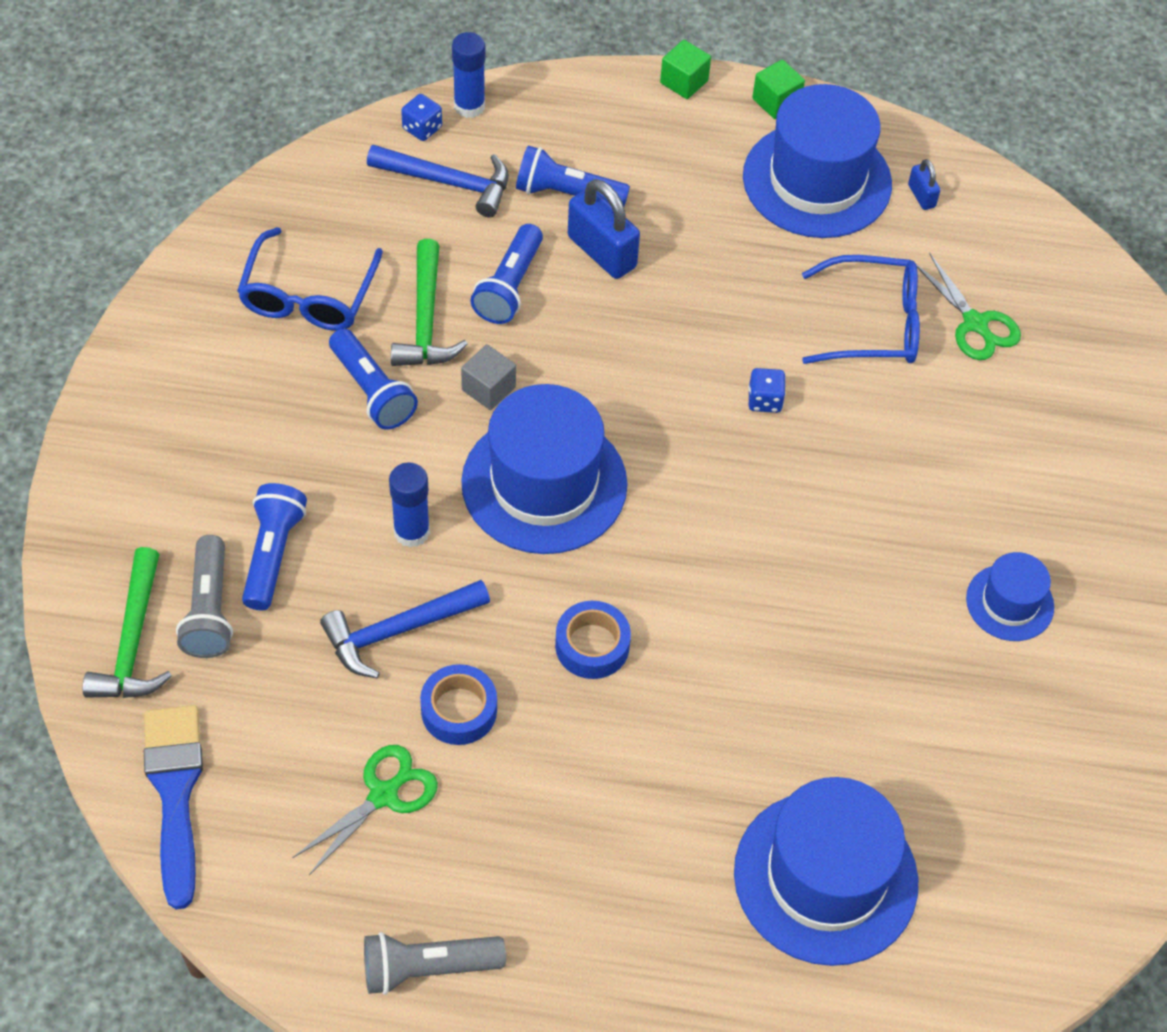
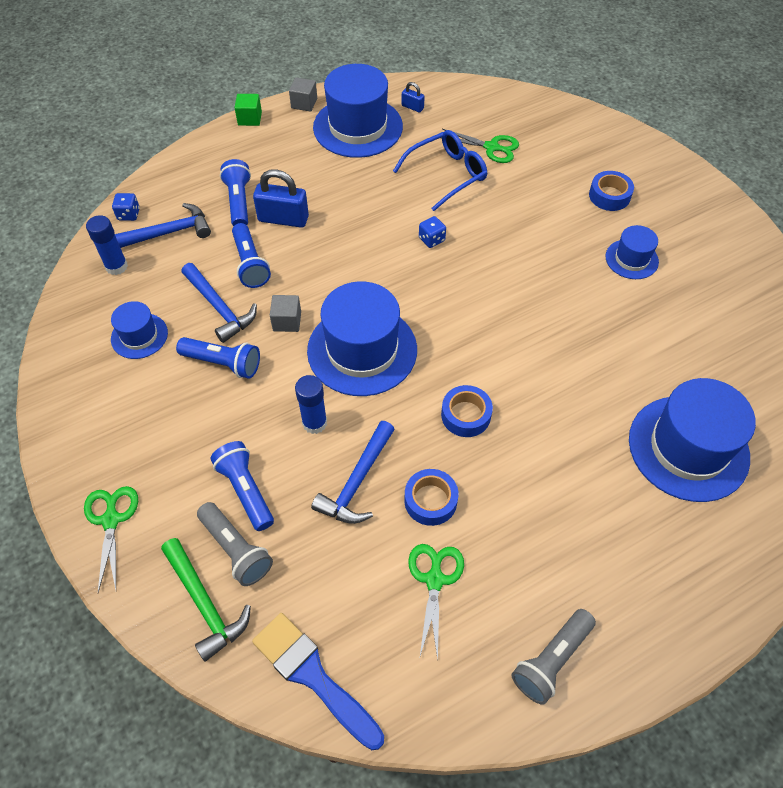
camera: 35 degrees left, 0 degrees up
(113, 487) = (111, 520): none -> green scissors
(308, 295) = (139, 336): blue glasses -> blue hat
(426, 320) = (220, 308): green hammer -> blue hammer
(469, 106) = (145, 189): blue glue stick -> blue glue stick (116, 266)
(567, 194) = (239, 202): blue flashlight -> blue flashlight turned 105 degrees clockwise
(776, 101) = (304, 103): green cube -> grey cube
(1073, 498) = (609, 196): none -> blue tape

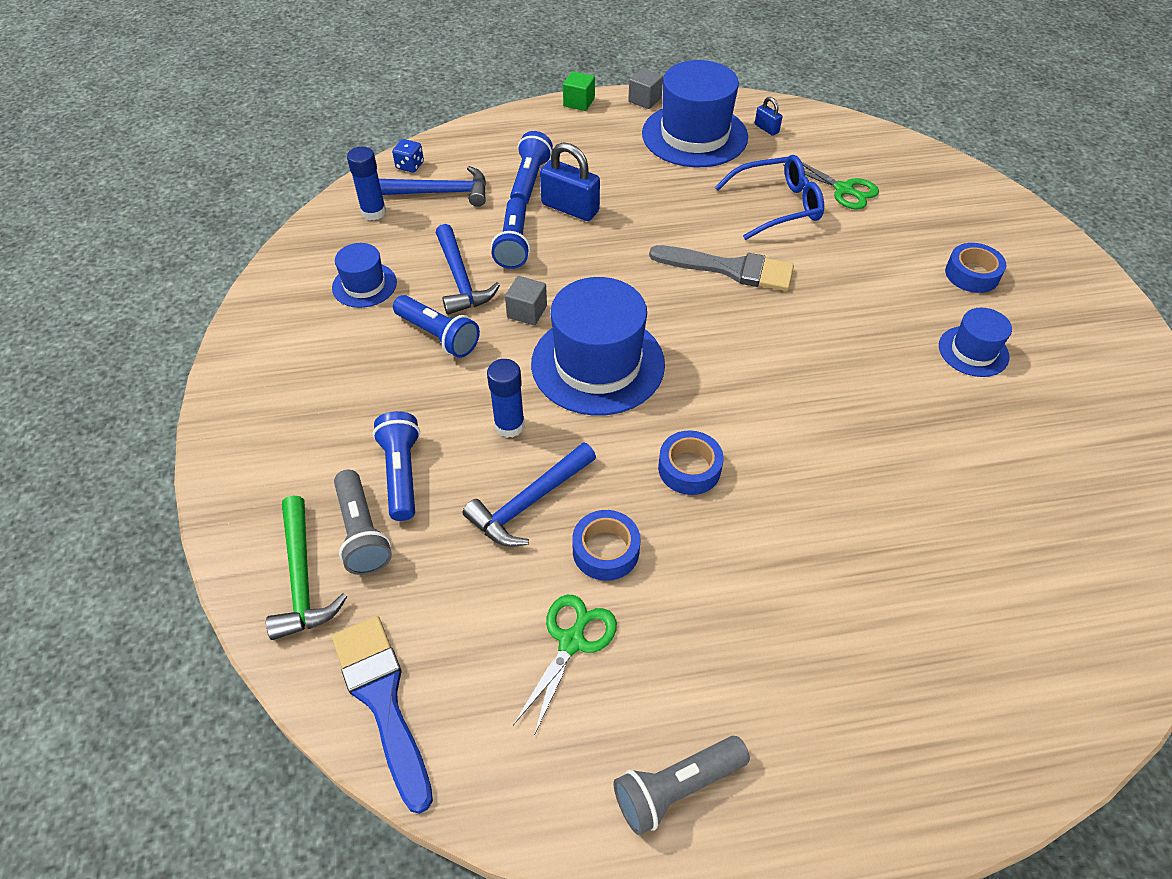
camera: 20 degrees right, 5 degrees down
(111, 520) = (247, 460): green scissors -> none
(431, 239) = (730, 269): blue dice -> grey brush
(688, 448) = (964, 591): blue hat -> none

